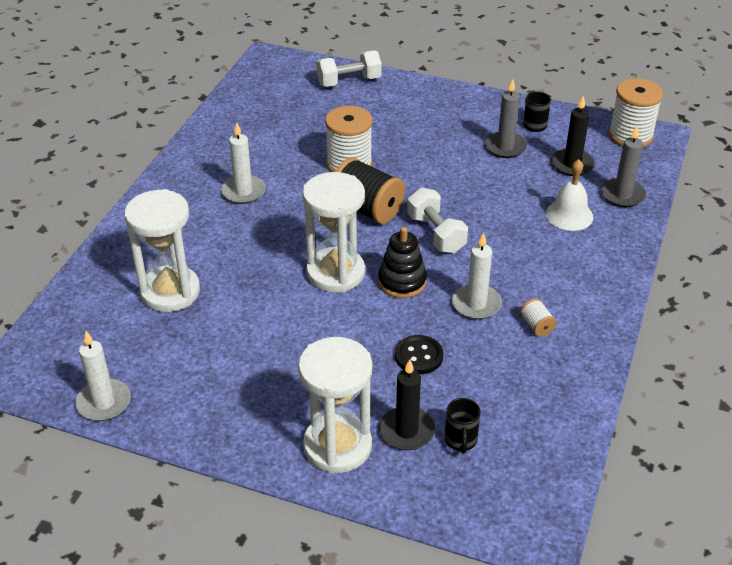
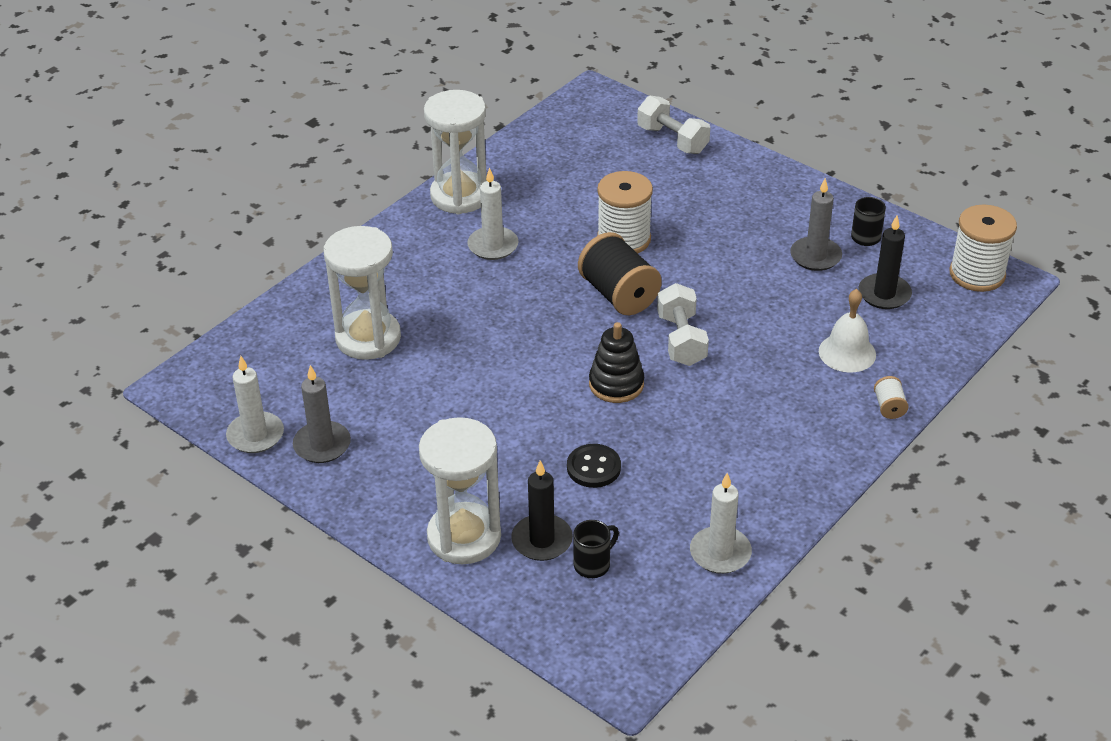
camera: 20 degrees right, 0 degrees up
(335, 273) = (549, 358): white hourglass -> white hourglass (460, 196)
(349, 81) = (672, 140): white dumbbell -> white dumbbell turned 45 degrees clockwise
(460, 440) = (593, 564): black mug -> black mug turned 150 degrees counterclockwise
(476, 304) = (685, 427): white candle -> white candle (720, 553)
(536, 326) = (740, 467): white spool -> white spool (889, 407)
(622, 195) = (925, 343): grey candle -> grey candle (322, 445)

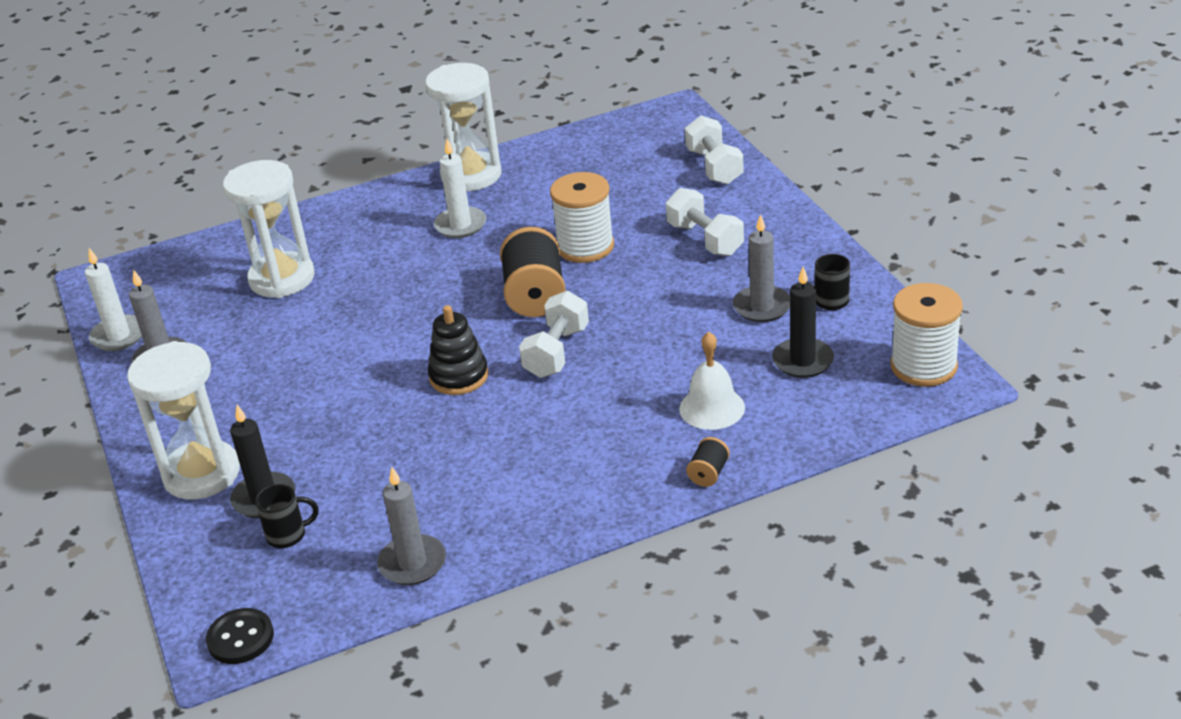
camera: 30 degrees right, 5 degrees down
(593, 467) = (369, 446): black button -> black button (240, 638)
(720, 208) = (705, 239): none -> white dumbbell
(720, 553) = (412, 563): white candle -> grey candle
(889, 407) = (708, 473): white spool -> black spool

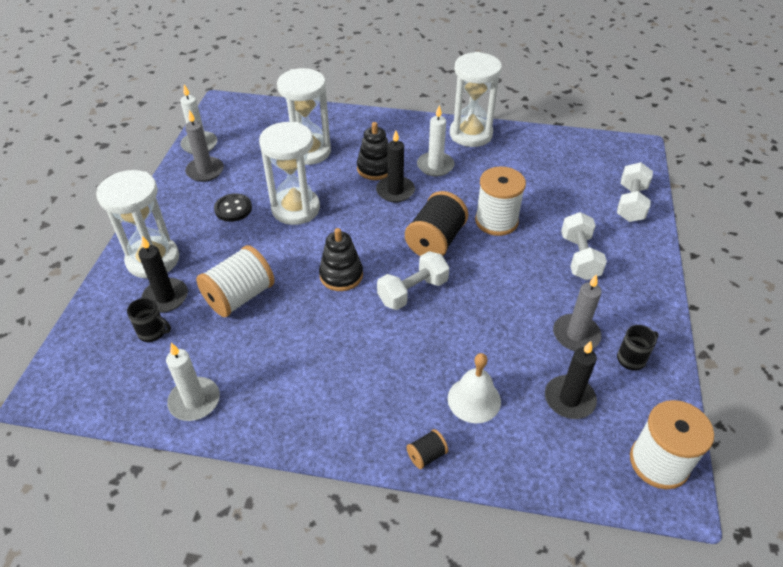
camera: 30 degrees right, 10 degrees up
(240, 638) = (64, 391): black button -> black button (233, 209)
(331, 342) = (295, 209): none -> white hourglass
(358, 453) = (239, 296): none -> white spool
(388, 259) = (375, 168): none -> black stacking toy
(412, 563) = (194, 401): grey candle -> white candle
(438, 270) = (395, 191): none -> black candle

